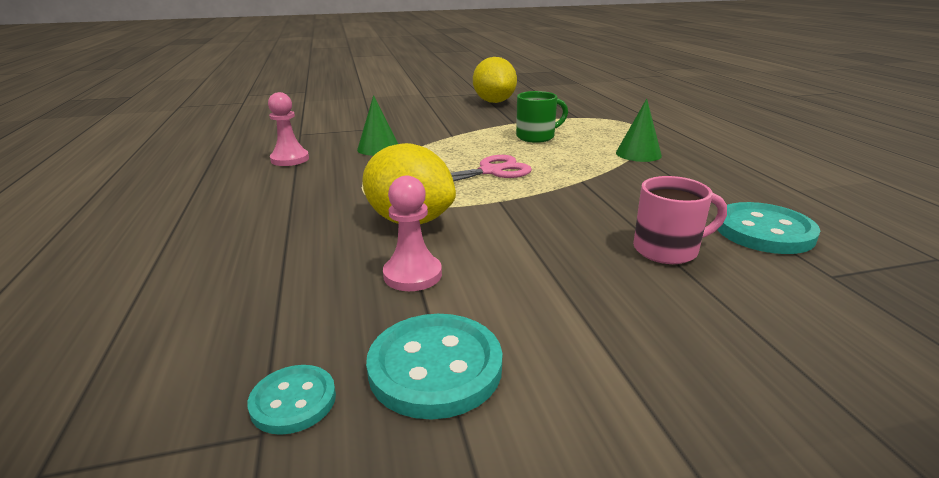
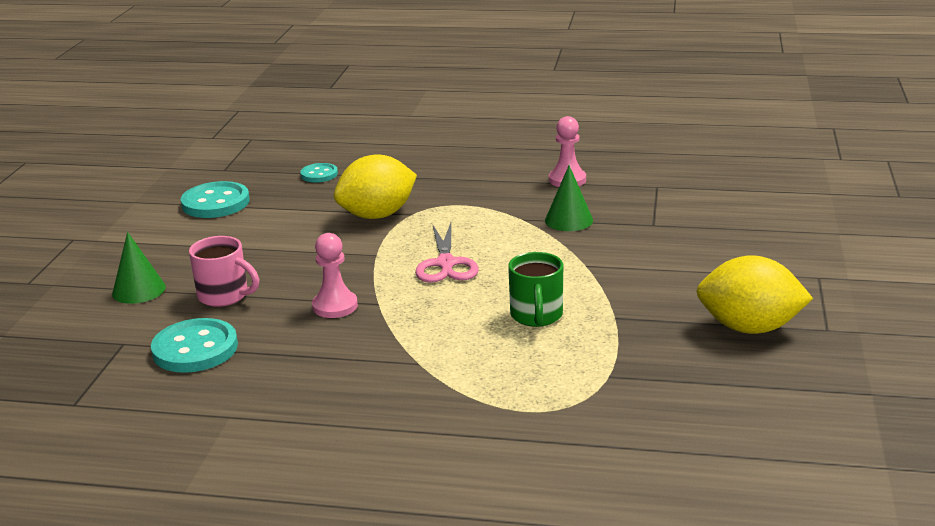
camera: 115 degrees right, 0 degrees up
(293, 401) = (234, 175): turquoise button -> turquoise button (319, 174)
(412, 275) = (301, 207): pink pawn -> pink pawn (335, 306)
(638, 154) = (416, 363): green cone -> green cone (139, 290)
(667, 250) = (225, 296): pink mug -> pink mug turned 75 degrees counterclockwise

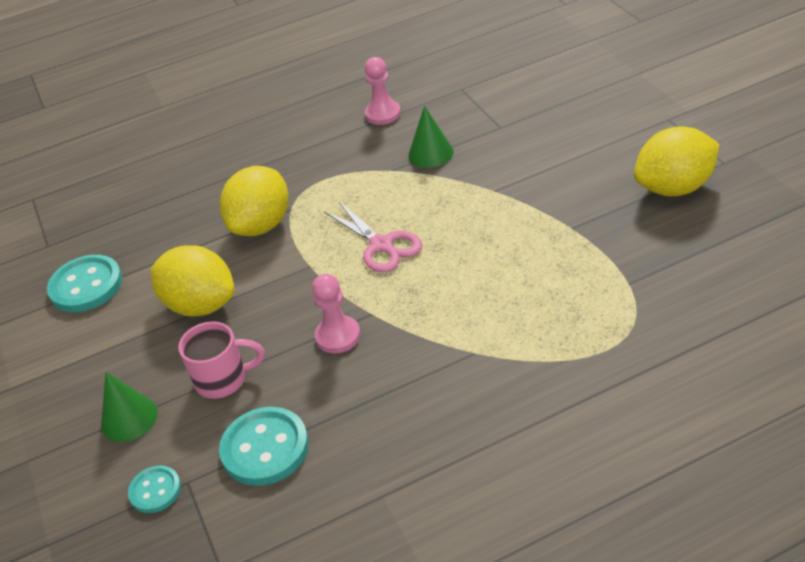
camera: 30 degrees left, 15 degrees up
(271, 246) = (201, 305): none -> yellow lemon
(319, 174) = (152, 208): turquoise button -> turquoise button (155, 491)
(536, 316) = (513, 258): green mug -> none

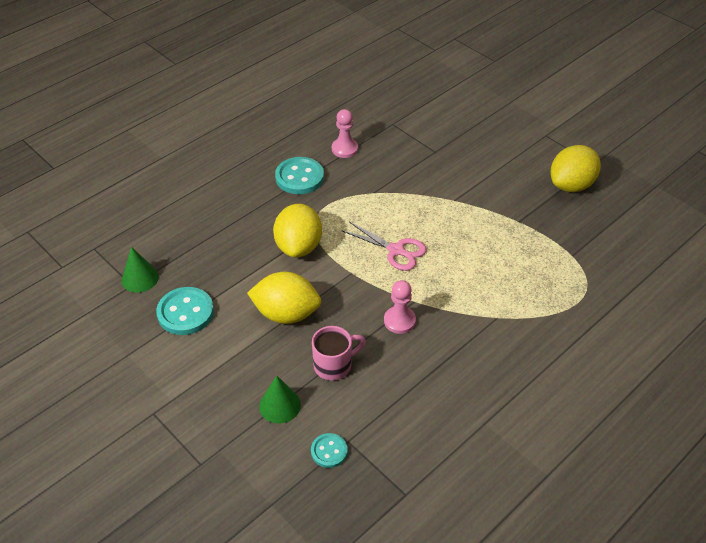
camera: 25 degrees left, 5 degrees up
(265, 448) = (390, 407): turquoise button -> turquoise button (299, 177)
(430, 153) = (395, 177): green cone -> green cone (140, 278)

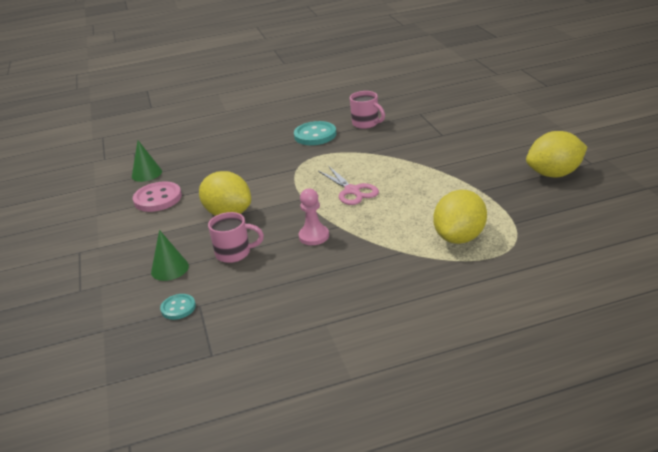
camera: 30 degrees right, 15 degrees down
(185, 312) = (158, 198): turquoise button -> pink button
(299, 246) = (276, 175): yellow lemon -> yellow lemon (460, 237)
(344, 149) = (366, 123): pink pawn -> pink mug

